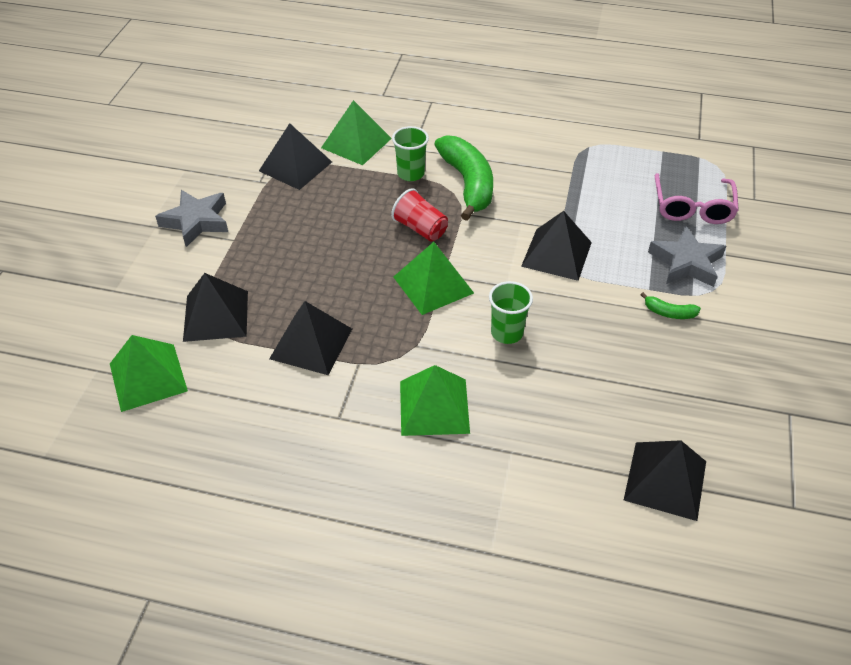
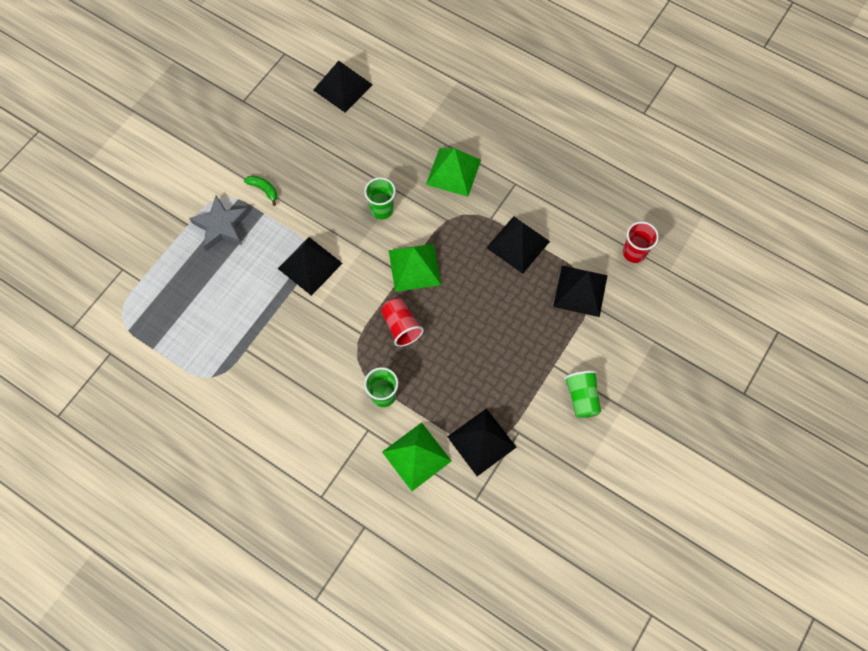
camera: 160 degrees left, 20 degrees up
(148, 377) = (634, 253): green pyramid -> red cup
(196, 221) = (581, 398): grey star -> green cup
(468, 183) = (340, 366): green banana -> none
(692, 207) = (176, 277): pink glasses -> none

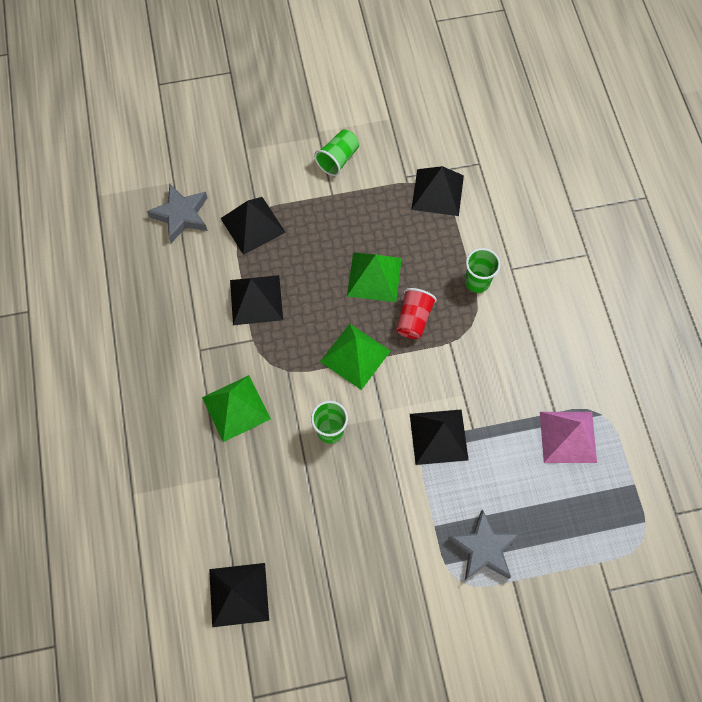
camera: 135 degrees left, 0 degrees up
(223, 340) = (568, 437): none -> pink pyramid
(264, 189) = (413, 550): green banana -> none
(416, 456) = (493, 222): green pyramid -> green pyramid (374, 277)
(634, 253) = (181, 215): red cup -> grey star

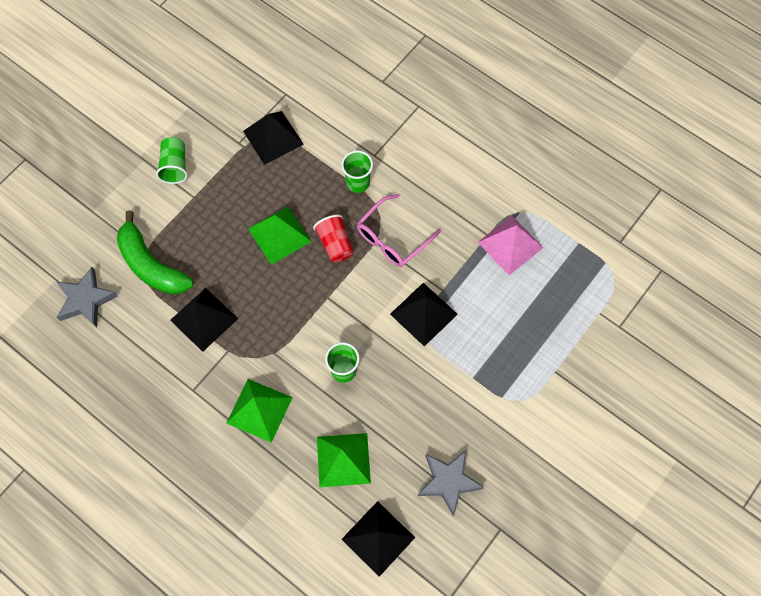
camera: 40 degrees left, 0 degrees up
(252, 225) = (151, 265): black pyramid -> green banana
(355, 356) = (315, 303): green pyramid -> green pyramid (343, 460)
(467, 351) = (393, 238): none -> pink glasses
(483, 548) = (518, 366): grey star -> grey star (448, 482)

